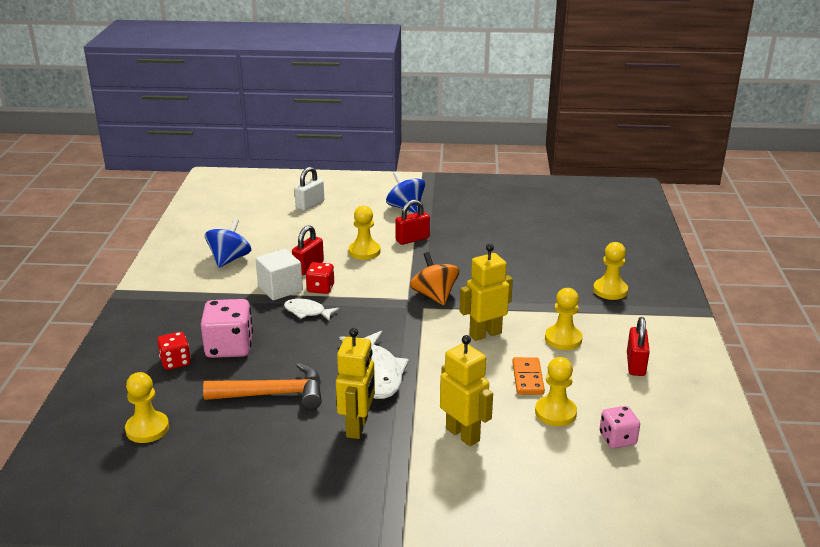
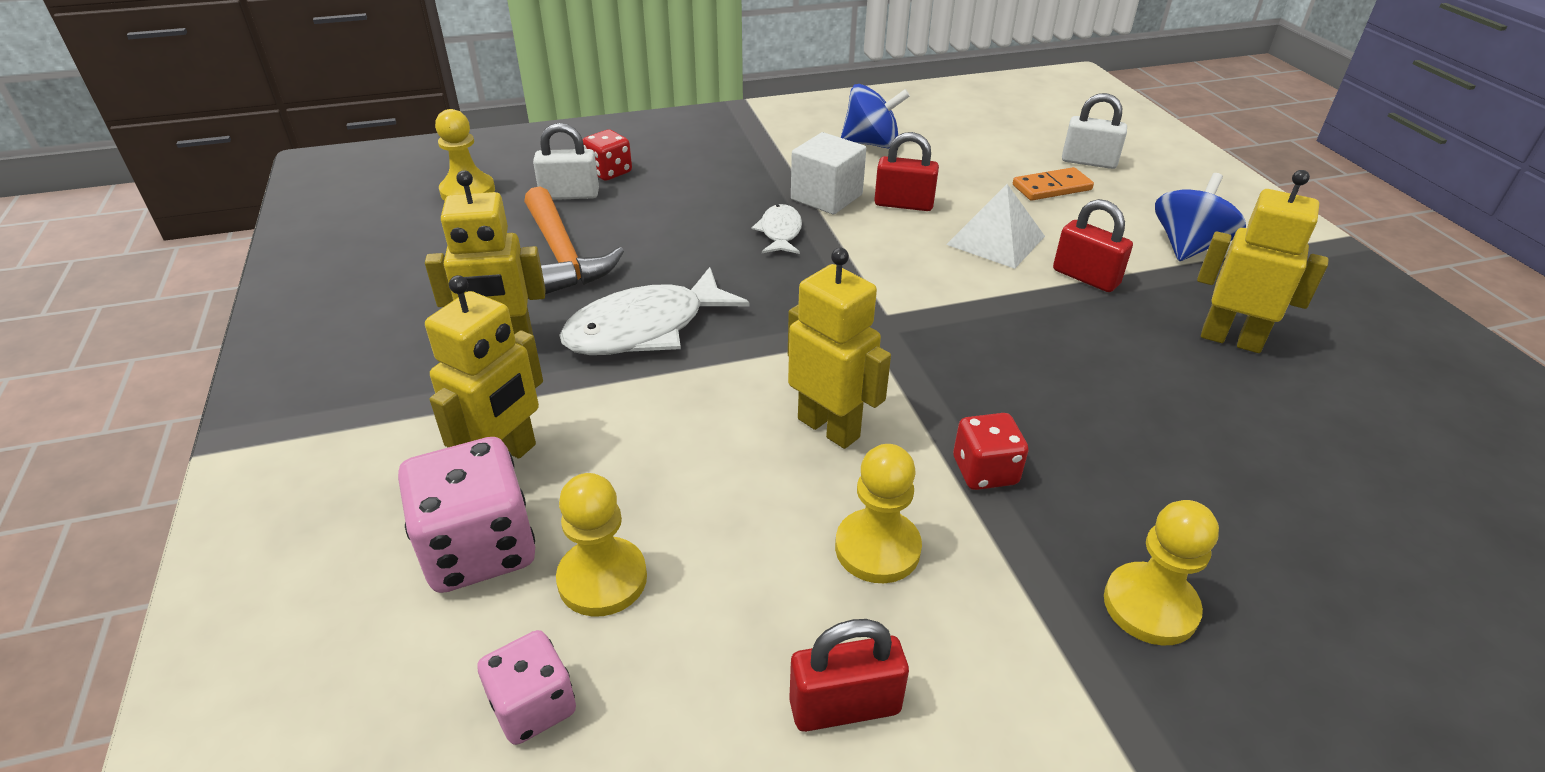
camera: 70 degrees right, 10 degrees up
(194, 382) = (569, 195): none -> white padlock
(229, 347) = (658, 197): pink dice -> pink dice (479, 549)
(320, 288) = (852, 228): red dice -> red dice (985, 471)
(364, 251) = (996, 240): yellow pawn -> white pyramid
(434, 296) = (916, 341): orange spinning top -> none
(477, 223) = (1231, 339): none -> yellow robot
(528, 378) = (707, 515): orange domino -> orange domino (1052, 188)

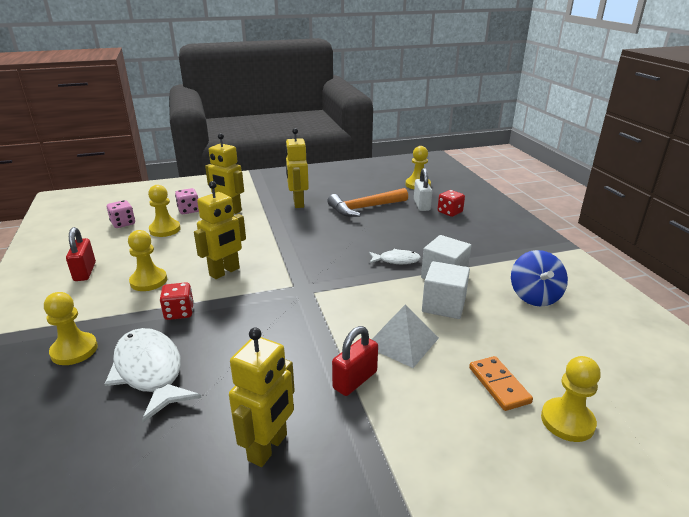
camera: 90 degrees right, 10 degrees down
(479, 549) = (189, 210): pink dice -> pink dice, size x0.59
(645, 328) = (305, 229): white fish -> white fish (150, 372)
(903, 204) = (443, 305): red padlock -> white cube
(1088, 162) = (567, 421): white padlock -> yellow pawn
(1188, 247) = (410, 459): blue spinning top -> none

